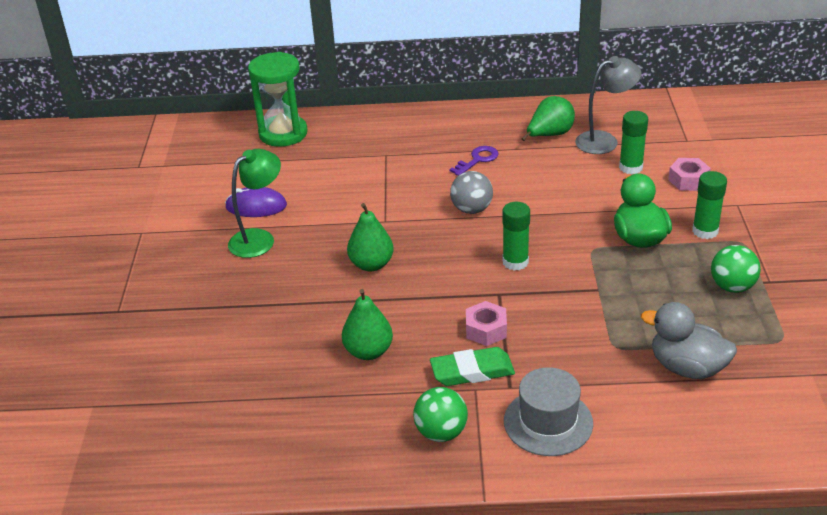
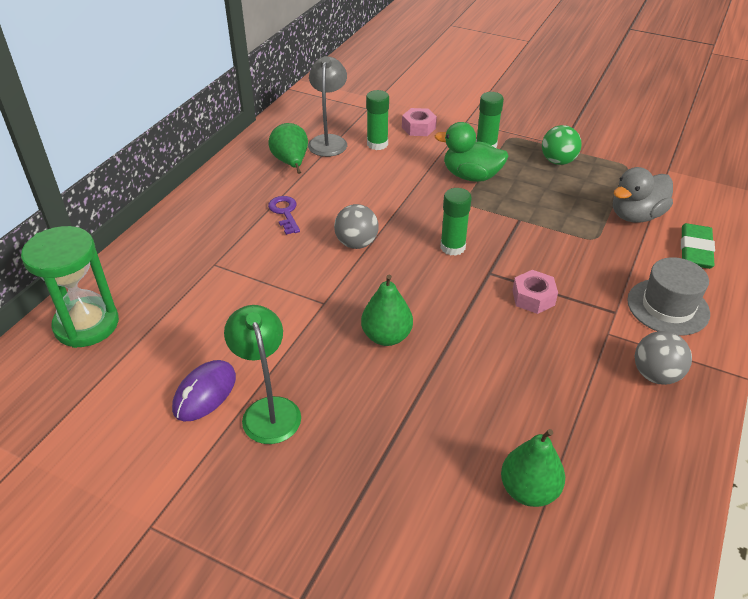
camera: 65 degrees left, 5 degrees up
(368, 351) = (519, 385): green pear -> green pear (528, 490)
(441, 432) = (655, 375): green ball -> grey ball
(472, 371) = (584, 326): green eraser -> green eraser (695, 250)

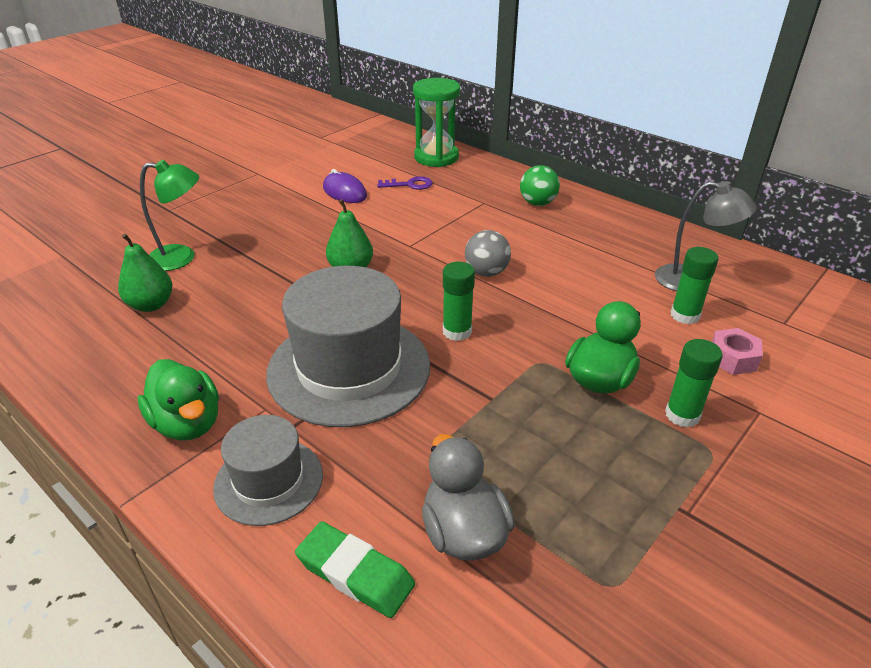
camera: 105 degrees right, 5 degrees down
(268, 410) = (312, 212): green lamp -> green lamp (181, 258)
(285, 213) = (549, 240): purple key -> purple key (409, 185)
(291, 163) = (643, 252): green pear -> none
(533, 298) = (349, 368): pink nut -> grey hat
(558, 161) = (633, 488): green ball -> green ball (537, 203)
(655, 375) = (188, 423): grey ball -> green duck

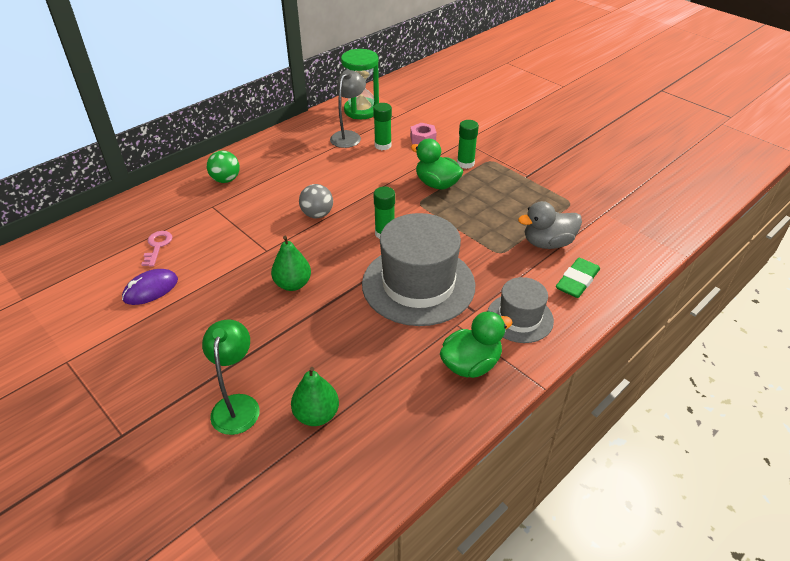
camera: 85 degrees left, 5 degrees up
(409, 185) = (157, 246): purple key -> pink key
(436, 157) = (108, 227): green hourglass -> green hourglass (361, 110)

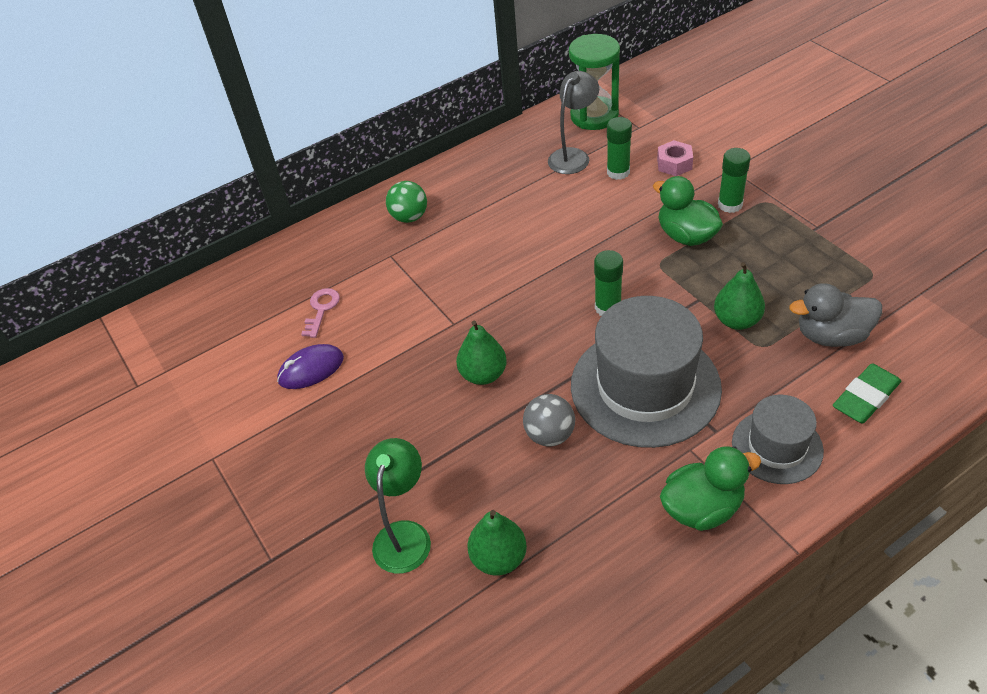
camera: 15 degrees right, 5 degrees up
(317, 214) = (522, 274): grey ball -> grey ball (550, 435)
(480, 237) = (736, 320): none -> green pear

